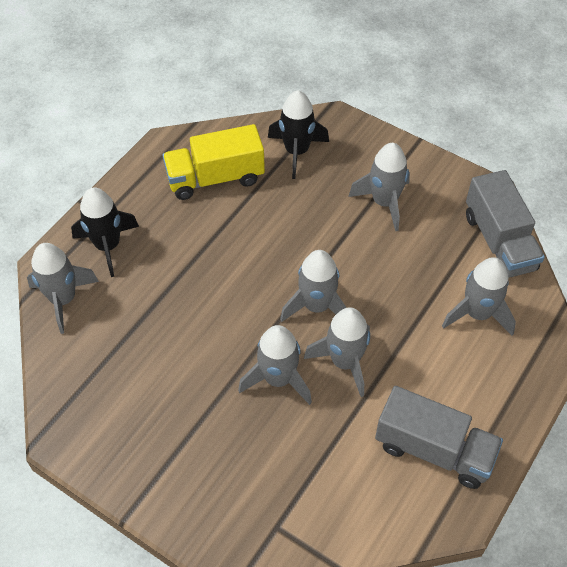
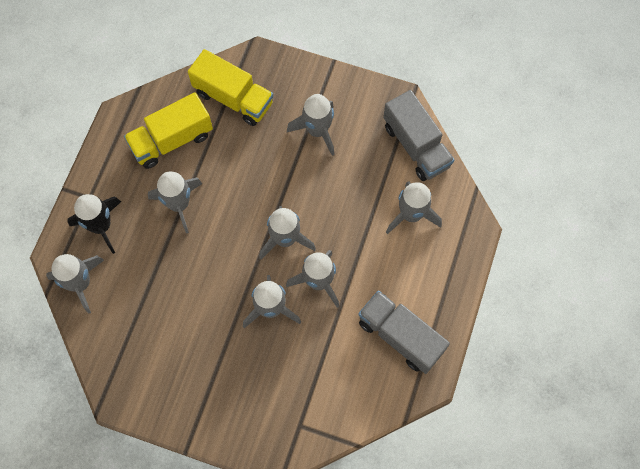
camera: 15 degrees left, 15 degrees up
(203, 243) = (179, 204): none -> grey rocket
(296, 152) = (233, 98): black rocket -> yellow truck
(434, 449) = (400, 336): grey truck -> grey truck turned 150 degrees counterclockwise

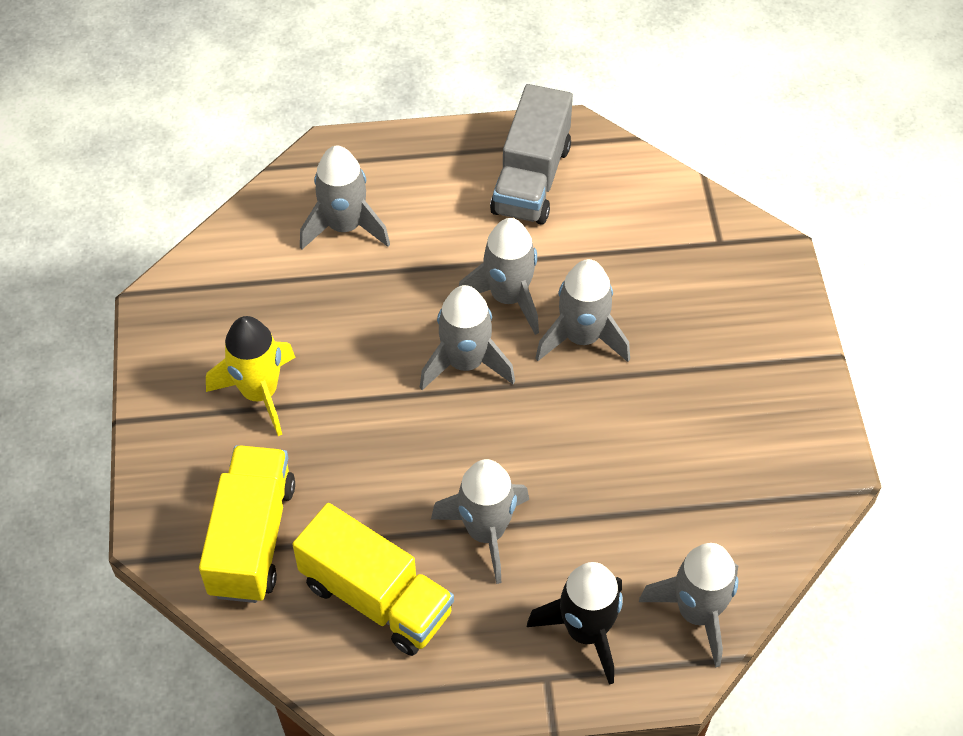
camera: 115 degrees left, 15 degrees down
(317, 130) = (260, 393): grey rocket -> yellow rocket
(416, 146) = (228, 258): grey truck -> none

